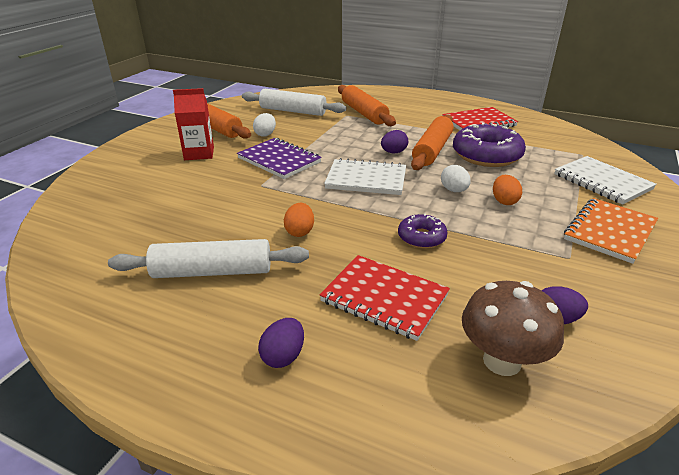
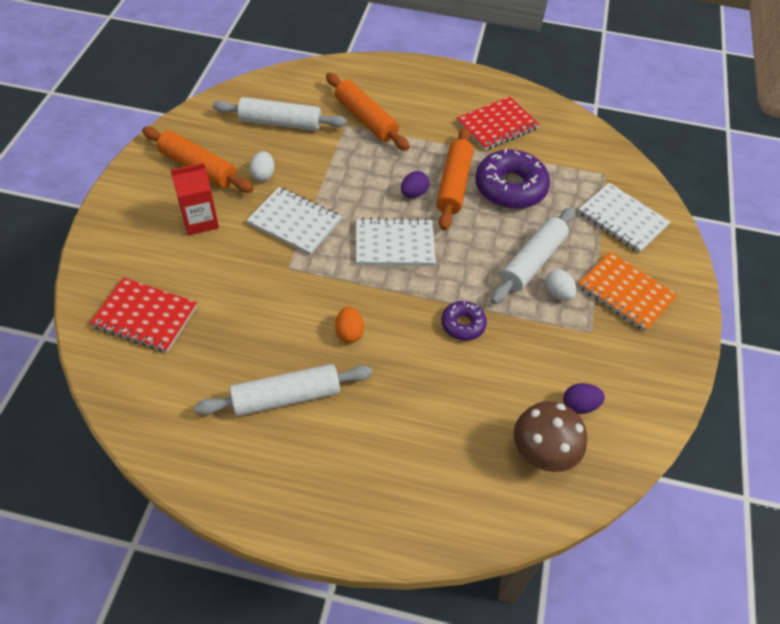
camera: 15 degrees left, 20 degrees up
(279, 160) = (294, 223): purple notebook -> white notebook
(283, 356) = (377, 477): purple egg -> none
(384, 298) = (443, 404): red notebook -> red notebook (145, 316)
(454, 190) = (484, 251): white egg -> white egg (557, 293)
(504, 201) = (532, 261): orange egg -> white rolling pin
(609, 232) = (625, 293): orange notebook -> orange notebook turned 75 degrees counterclockwise

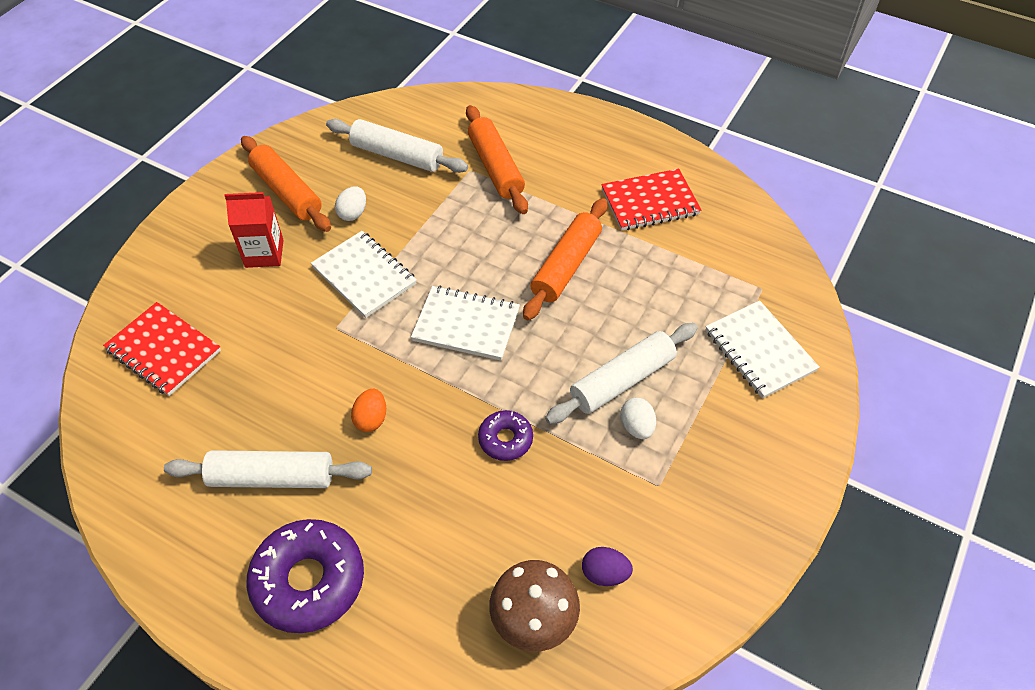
camera: 20 degrees right, 0 degrees up
(414, 193) = (514, 268): purple egg -> none
(510, 187) = (634, 282): purple donut -> purple donut (309, 581)
(625, 293) = (723, 446): orange notebook -> none

